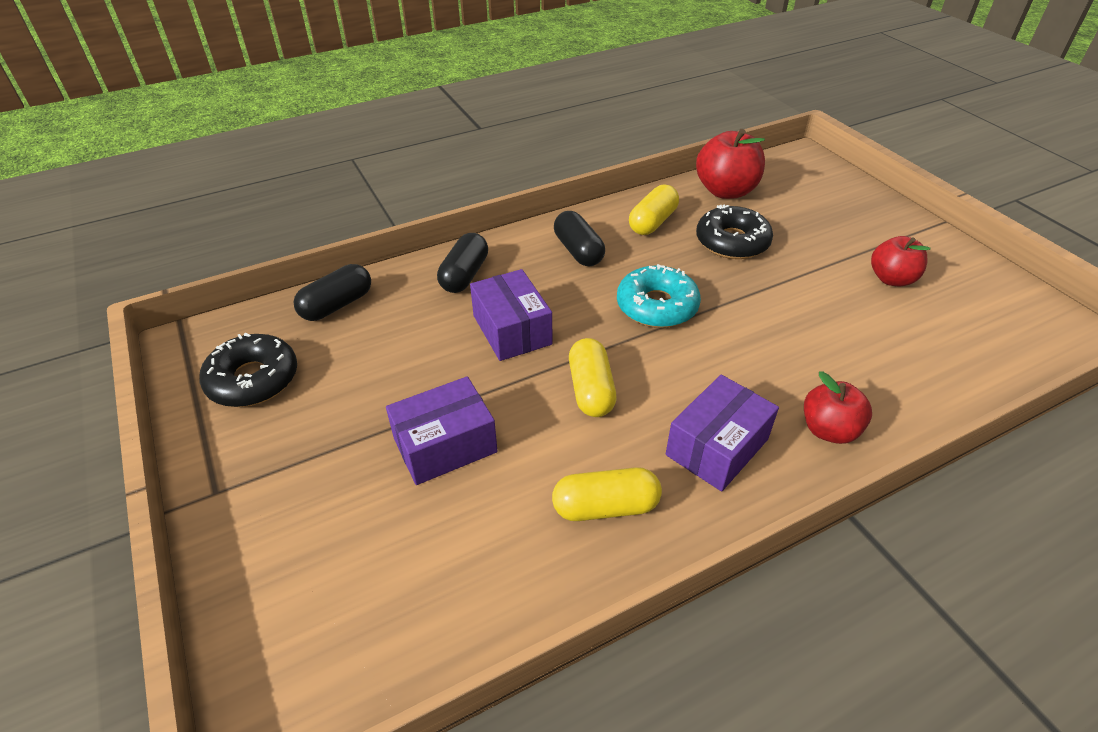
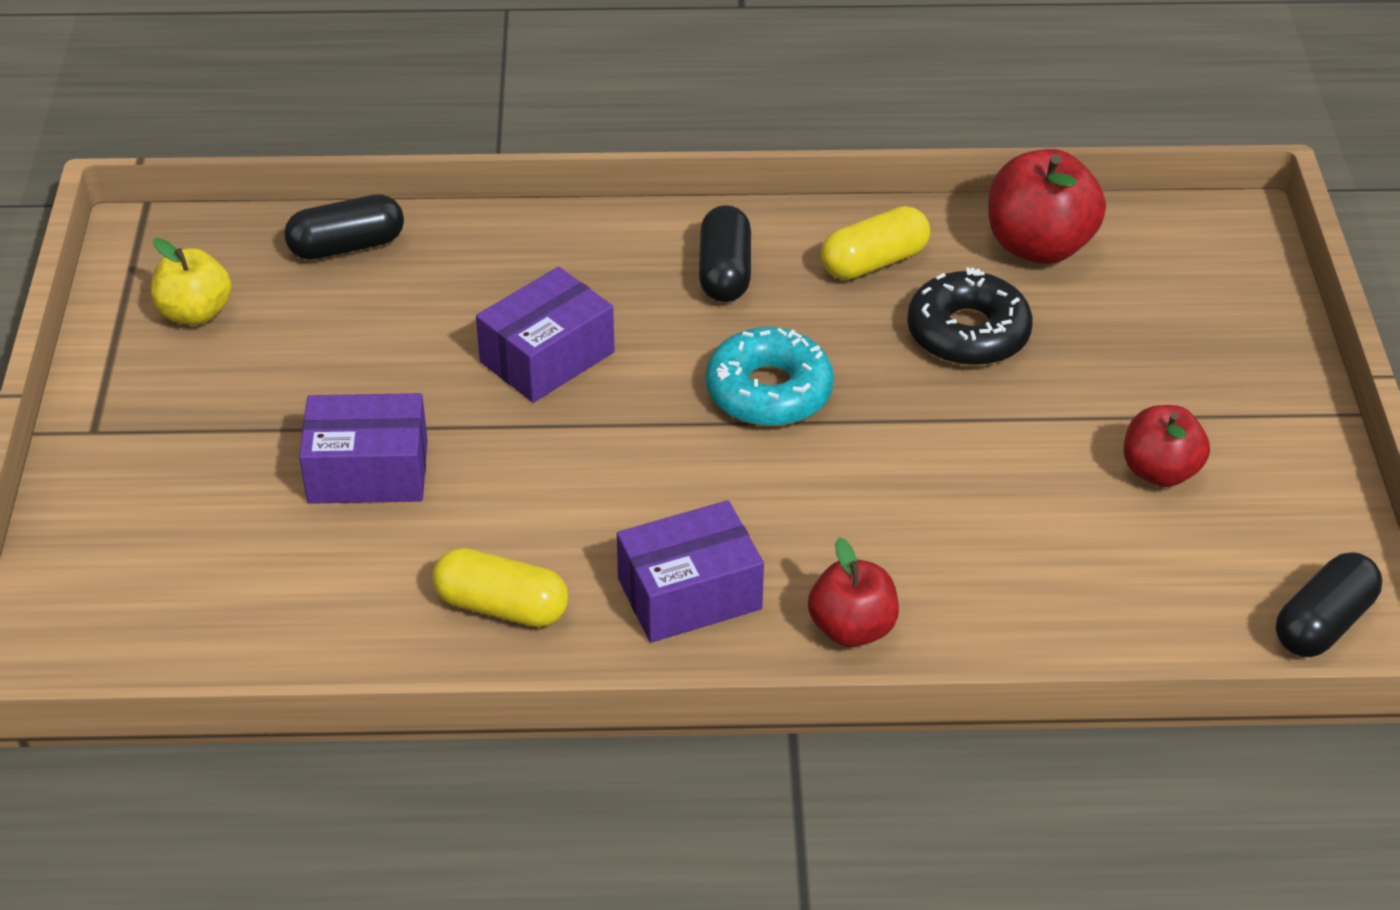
camera: 25 degrees right, 0 degrees up
(253, 379) = (195, 313): black donut -> yellow apple
(464, 275) = (539, 257): black capsule -> black capsule (1323, 623)
(512, 330) = (547, 357): purple box -> purple box turned 45 degrees clockwise
(591, 390) = (589, 470): yellow capsule -> none

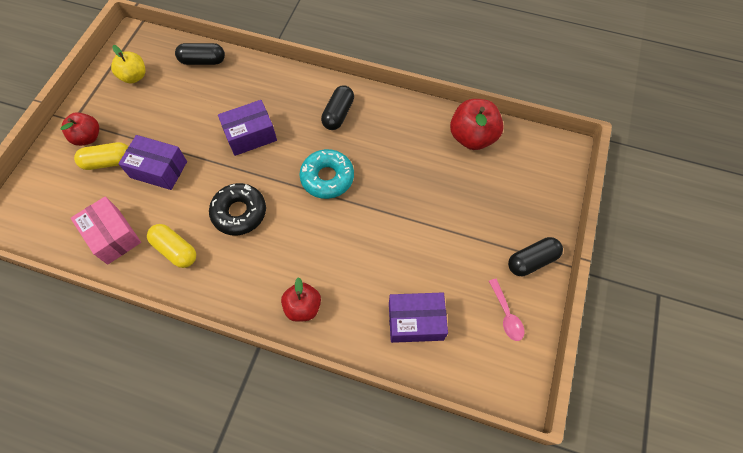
camera: 20 degrees right, 20 degrees up
(335, 620) = (113, 236): none -> pink box
(689, 594) = (248, 268): purple box -> purple box (415, 321)
(874, 262) = (400, 126): yellow capsule -> yellow capsule (108, 162)
(968, 333) = (421, 173): black donut -> black donut (239, 212)
(1160, 471) = (468, 269): red apple -> red apple (88, 137)
(1279, 526) = (506, 315): none -> pink spoon
(1323, 623) = (501, 373): black capsule -> black capsule (531, 261)

